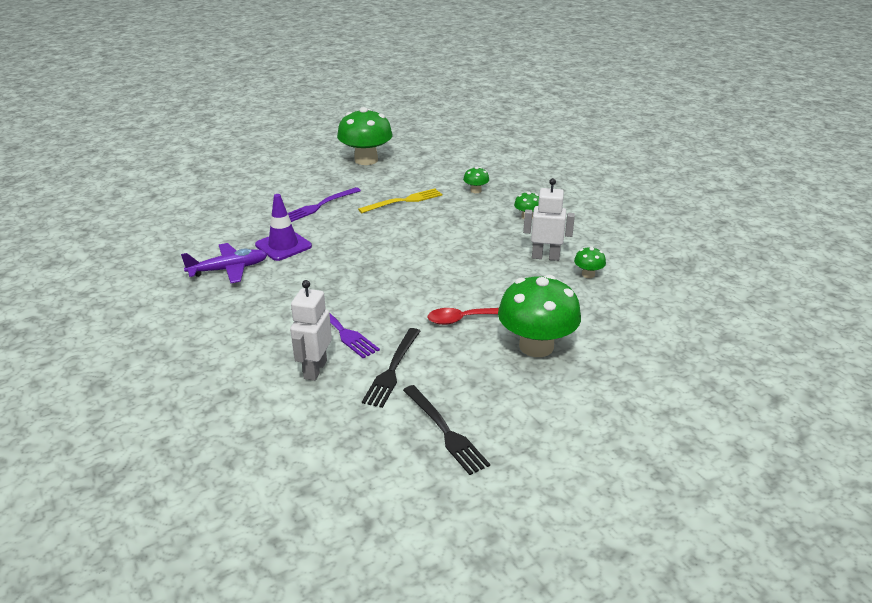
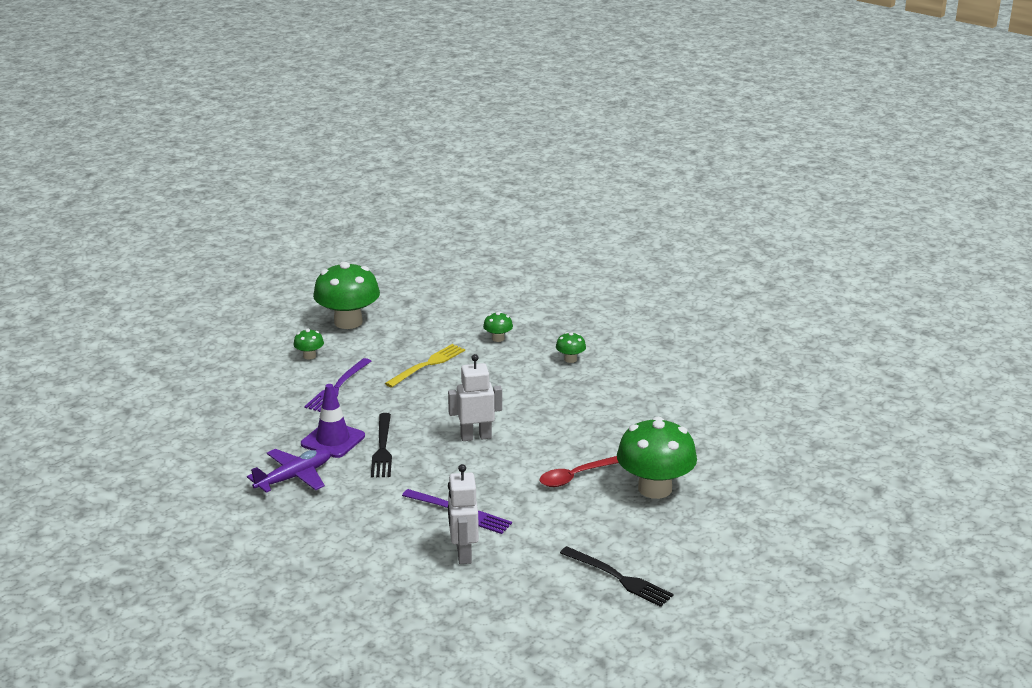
camera: 20 degrees left, 5 degrees down
(392, 369) = (536, 538): black fork -> black fork (382, 448)
(545, 257) = (614, 399): white robot -> white robot (476, 437)
(588, 274) = (665, 410): green mushroom -> green mushroom (309, 356)

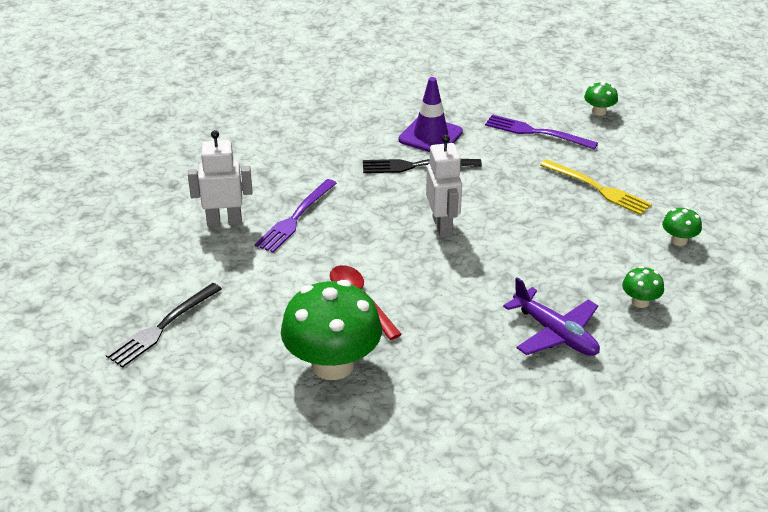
camera: 90 degrees right, 10 degrees up
(294, 477) = (363, 119): purple plane -> purple plane (555, 334)
(348, 322) = (684, 131): green mushroom -> none

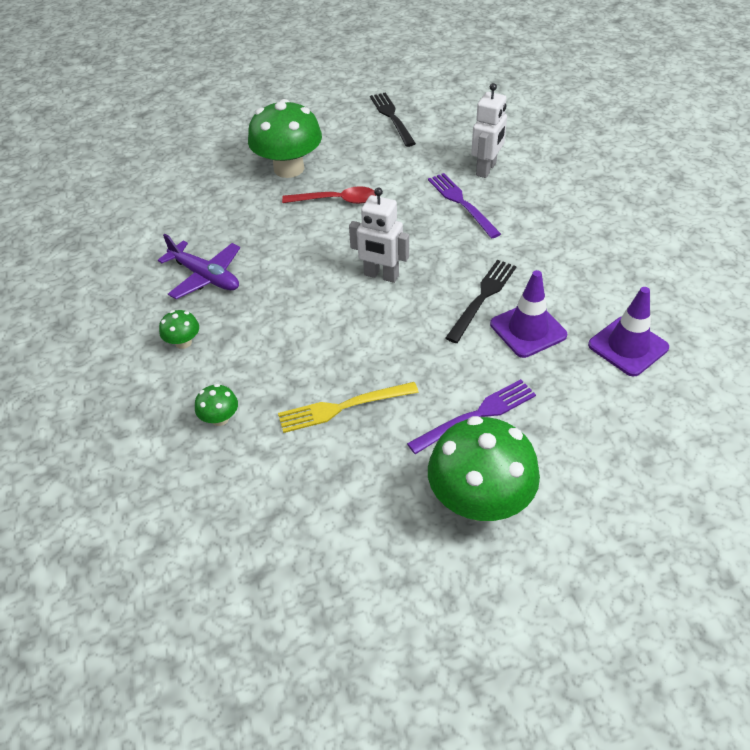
camera: 125 degrees right, 10 degrees up
(404, 93) = (628, 346): none -> purple traffic cone
(555, 334) = (205, 277): purple plane -> purple plane turned 135 degrees counterclockwise
(599, 111) = (479, 501): green mushroom -> green mushroom, size x2.27

